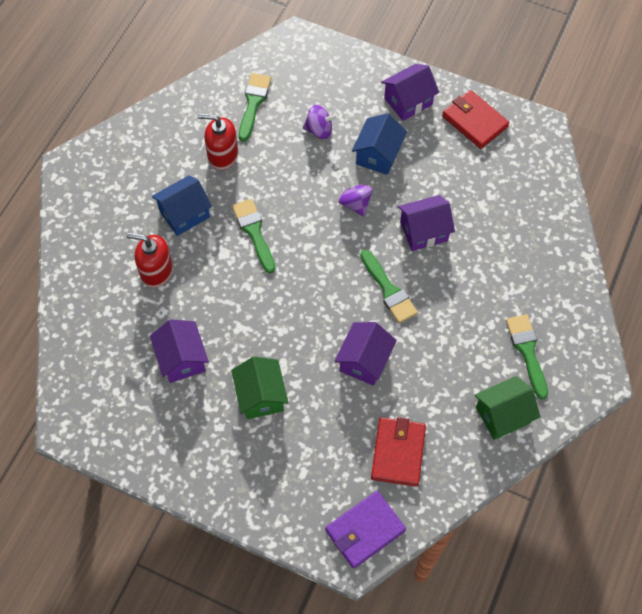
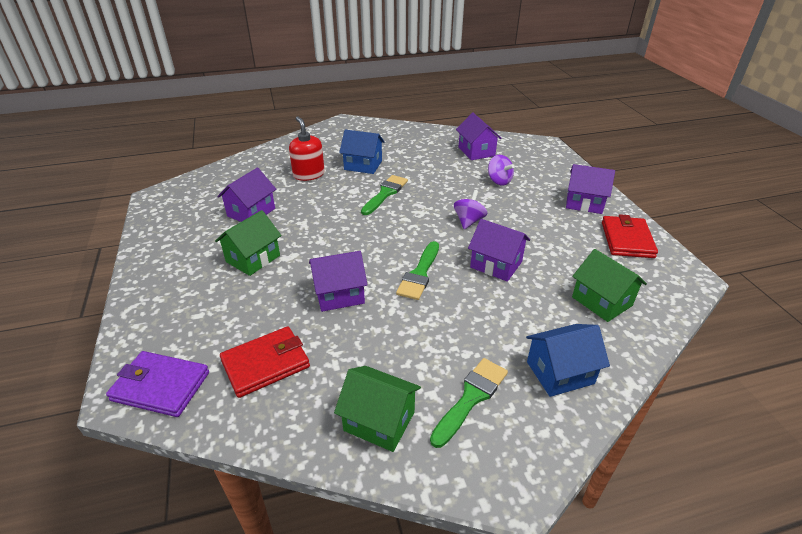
camera: 50 degrees right, 25 degrees down
(222, 155) = (423, 158): red soap dispenser -> none
(253, 103) = (476, 151): green brush -> purple house
(378, 155) = (522, 212): blue house -> blue house (560, 372)
(516, 203) = (601, 301): none -> green house

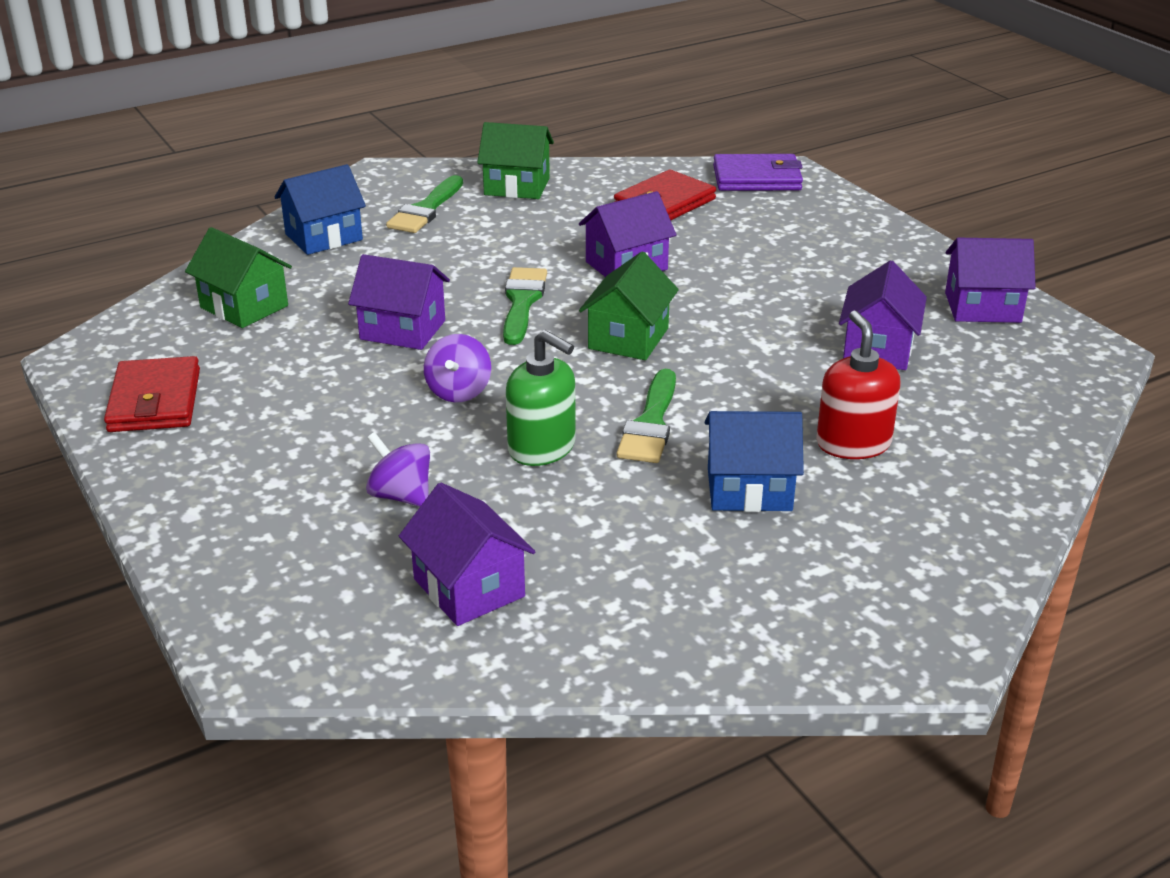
camera: 165 degrees right, 5 degrees down
(253, 259) = (791, 286): green house -> green house (628, 338)
(309, 174) = (853, 443): red soap dispenser -> red soap dispenser turned 150 degrees counterclockwise
(436, 190) = (542, 448): none -> green soap dispenser
(584, 203) = (208, 467): purple house -> purple house (982, 307)

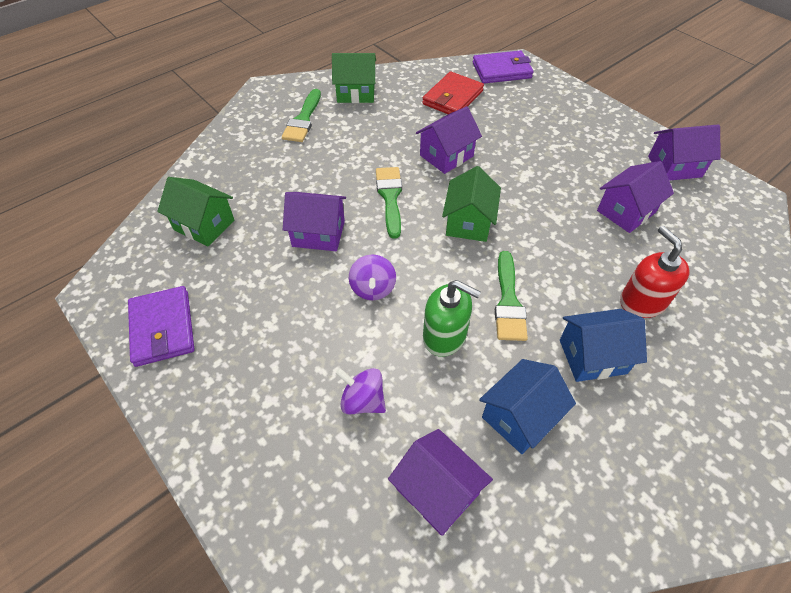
camera: 10 degrees left, 20 degrees up
(155, 401) = (163, 328): red wallet -> purple wallet
(324, 237) = (242, 152): blue house -> blue house (520, 417)
(878, 349) = (626, 211): purple house -> purple house turned 45 degrees clockwise

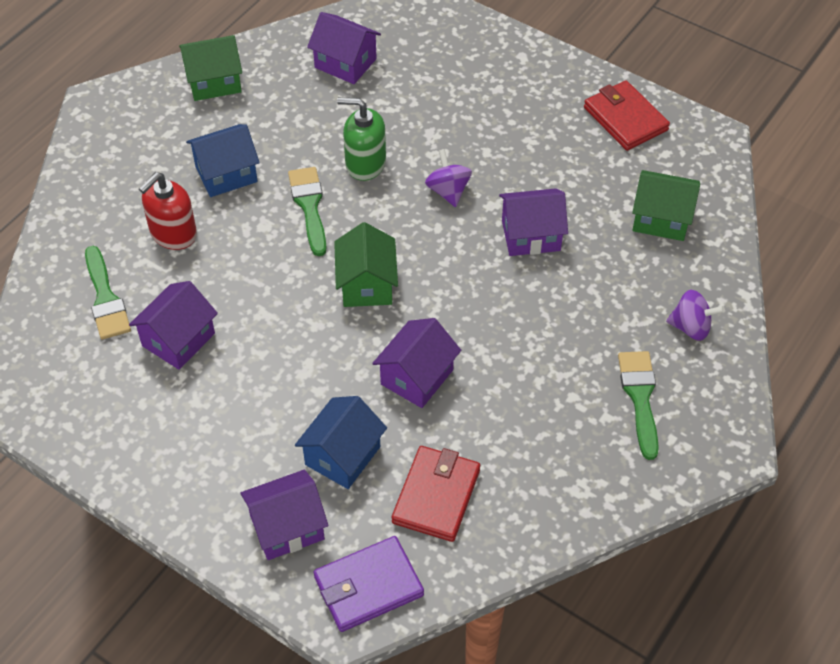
camera: 165 degrees right, 0 degrees up
(163, 328) = (625, 119): purple wallet -> red wallet
(356, 93) = (590, 471): green house -> green house (214, 82)
(362, 400) = (421, 103): purple spinning top -> purple spinning top (691, 327)
(390, 197) = (469, 298): green brush -> green brush (105, 298)
(520, 417) = (289, 118): blue house -> blue house (342, 456)
(642, 301) = (173, 234): red soap dispenser -> red soap dispenser turned 75 degrees clockwise
(674, 166) = (103, 427): purple house -> purple house (287, 527)

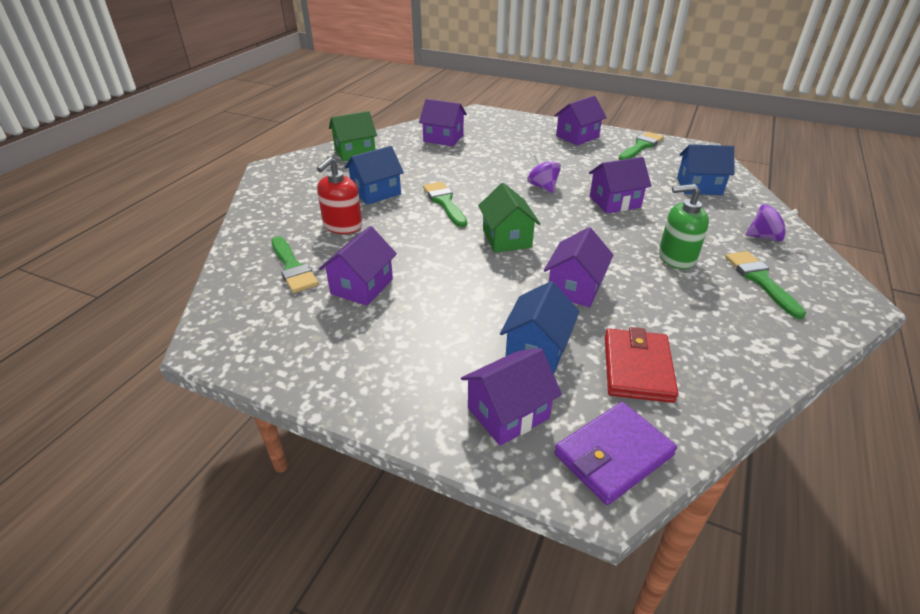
camera: 10 degrees left, 15 degrees down
(365, 163) = (477, 179): green soap dispenser -> green soap dispenser (676, 257)
(542, 83) = (577, 137): none -> purple house
(625, 119) = (641, 146): red wallet -> green brush
(661, 219) = (699, 186): green house -> blue house

